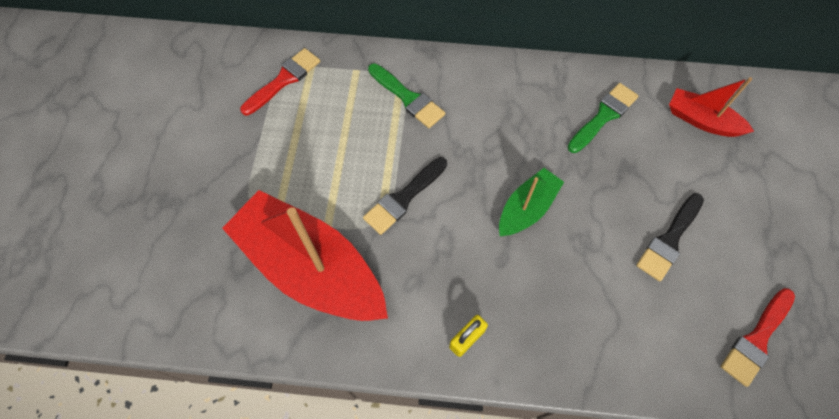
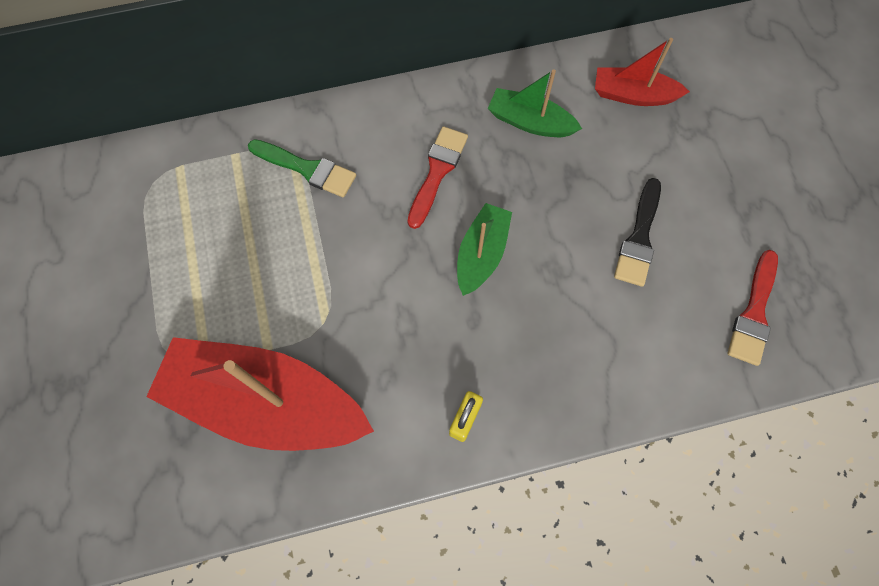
camera: 20 degrees left, 5 degrees up
(284, 80) = (152, 193): red brush -> red brush (437, 172)
(403, 198) = (343, 287): black brush -> none
(603, 116) = (530, 122): green brush -> green boat

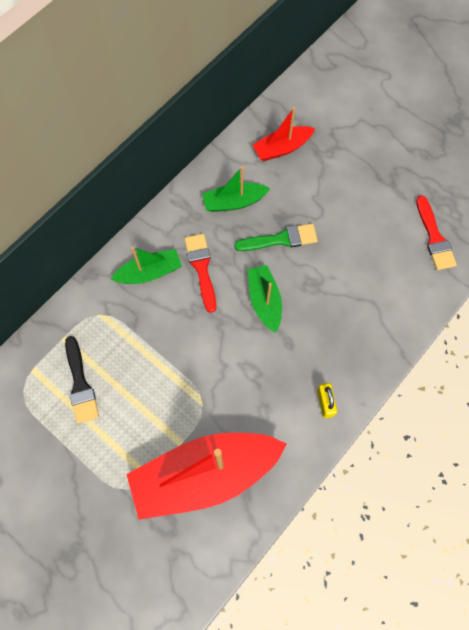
camera: 35 degrees left, 0 degrees up
(307, 169) = (119, 317): green brush -> green brush (281, 239)
(376, 141) = (149, 272): none -> green boat
(639, 238) = (345, 233): black brush -> black brush (80, 384)

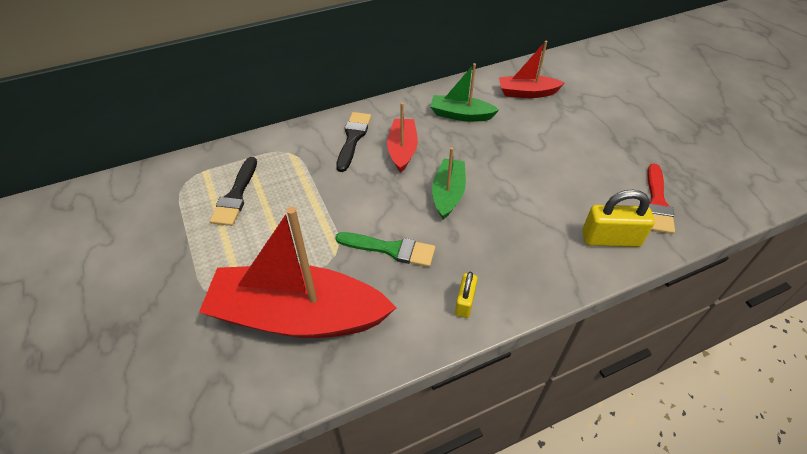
camera: 25 degrees right, 20 degrees down
(149, 272) = (353, 138): green boat -> black brush
(201, 268) = (402, 150): red brush -> red boat
(281, 239) = (490, 154): green brush -> green brush (391, 249)
(410, 291) = (610, 239): none -> yellow padlock

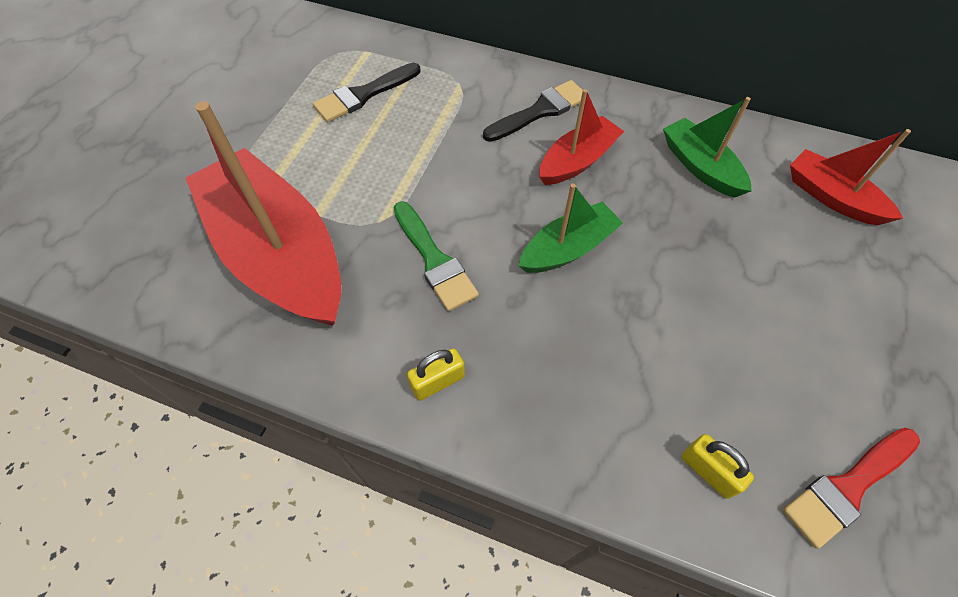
camera: 45 degrees right, 10 degrees up
(610, 239) = (708, 471): yellow padlock -> yellow padlock, size x0.59

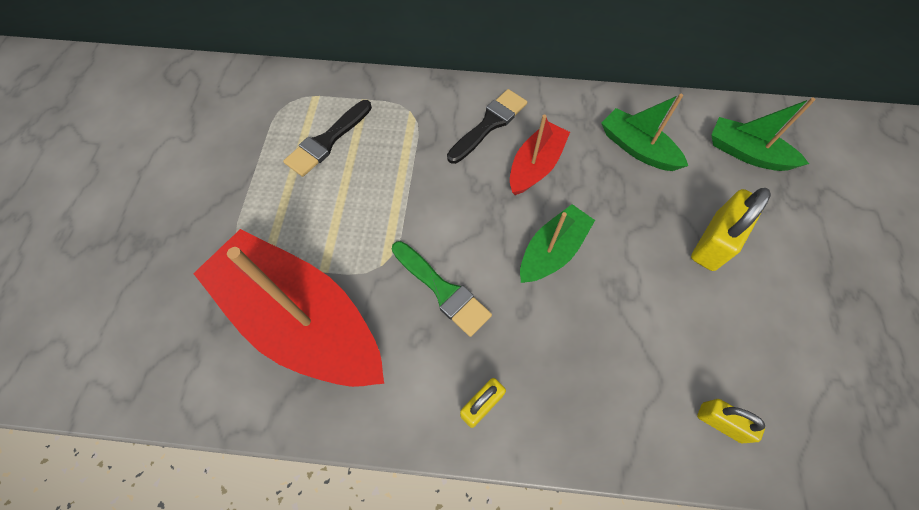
camera: 15 degrees left, 5 degrees up
(762, 280) = (714, 242): none -> yellow padlock
(832, 197) = (747, 153): red boat -> green boat
(847, 487) = (825, 405): red brush -> none

